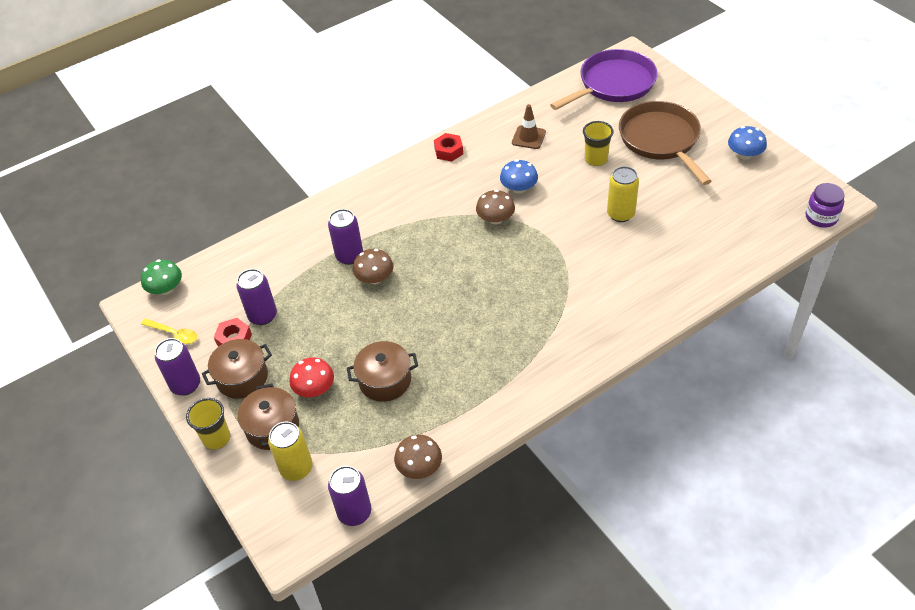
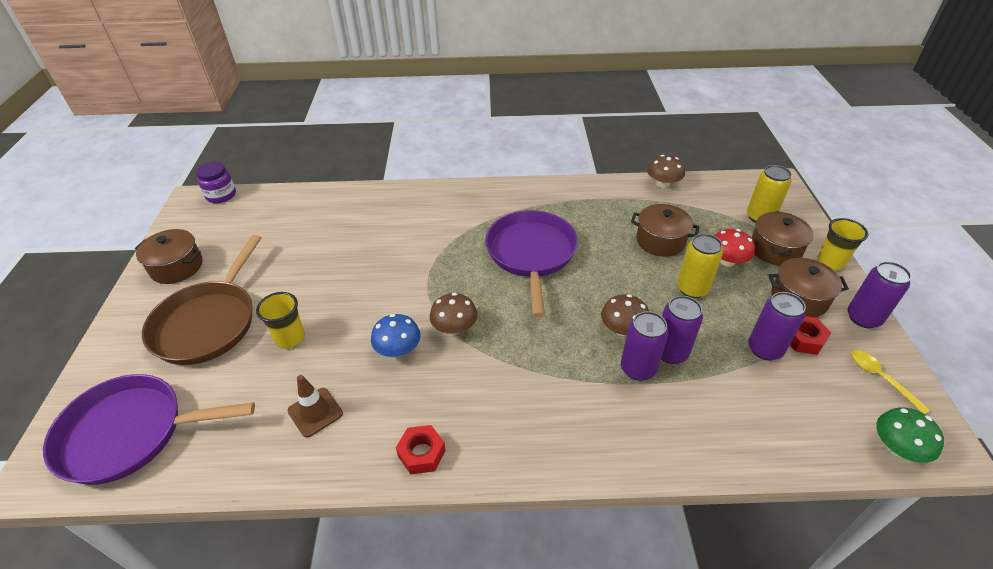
camera: 150 degrees left, 5 degrees down
(354, 512) = (722, 180): purple can -> purple can (670, 352)
(490, 305) = (531, 254): none -> purple pan
(620, 214) = (344, 271): yellow can -> yellow can (692, 289)
(744, 154) = (177, 267): blue mushroom -> brown pot

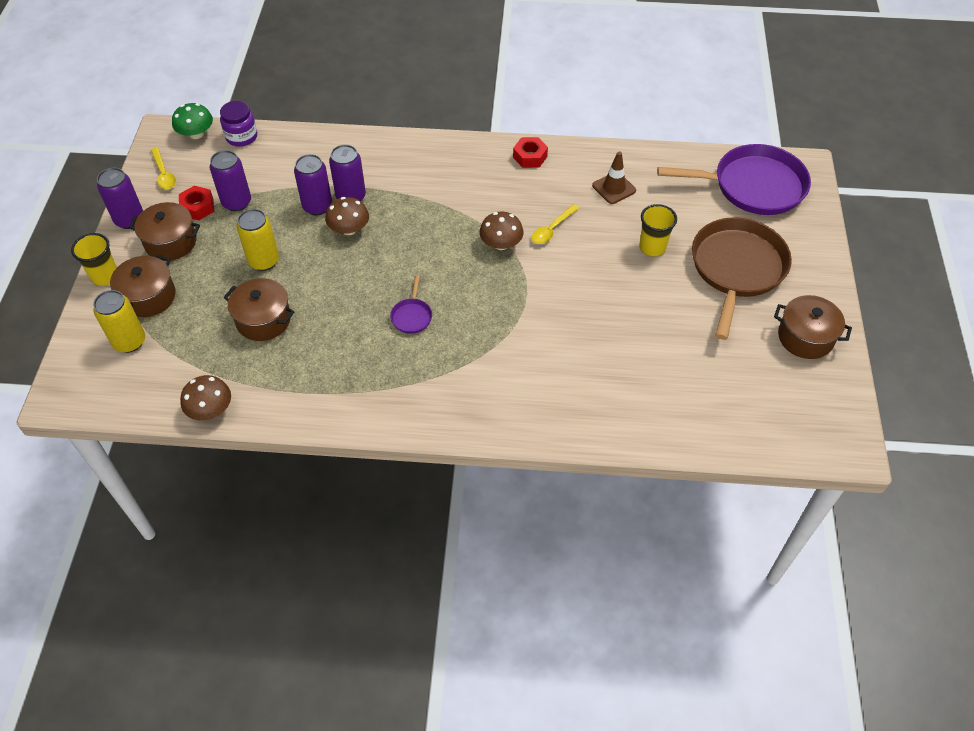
camera: 175 degrees left, 10 degrees up
(221, 195) = (812, 452): purple jar -> purple jar (241, 137)
(398, 349) = (552, 229): blue mushroom -> yellow spoon
(531, 254) = (412, 316): purple pan -> purple pan, size x0.41
(727, 261) = (208, 288): red mushroom -> none

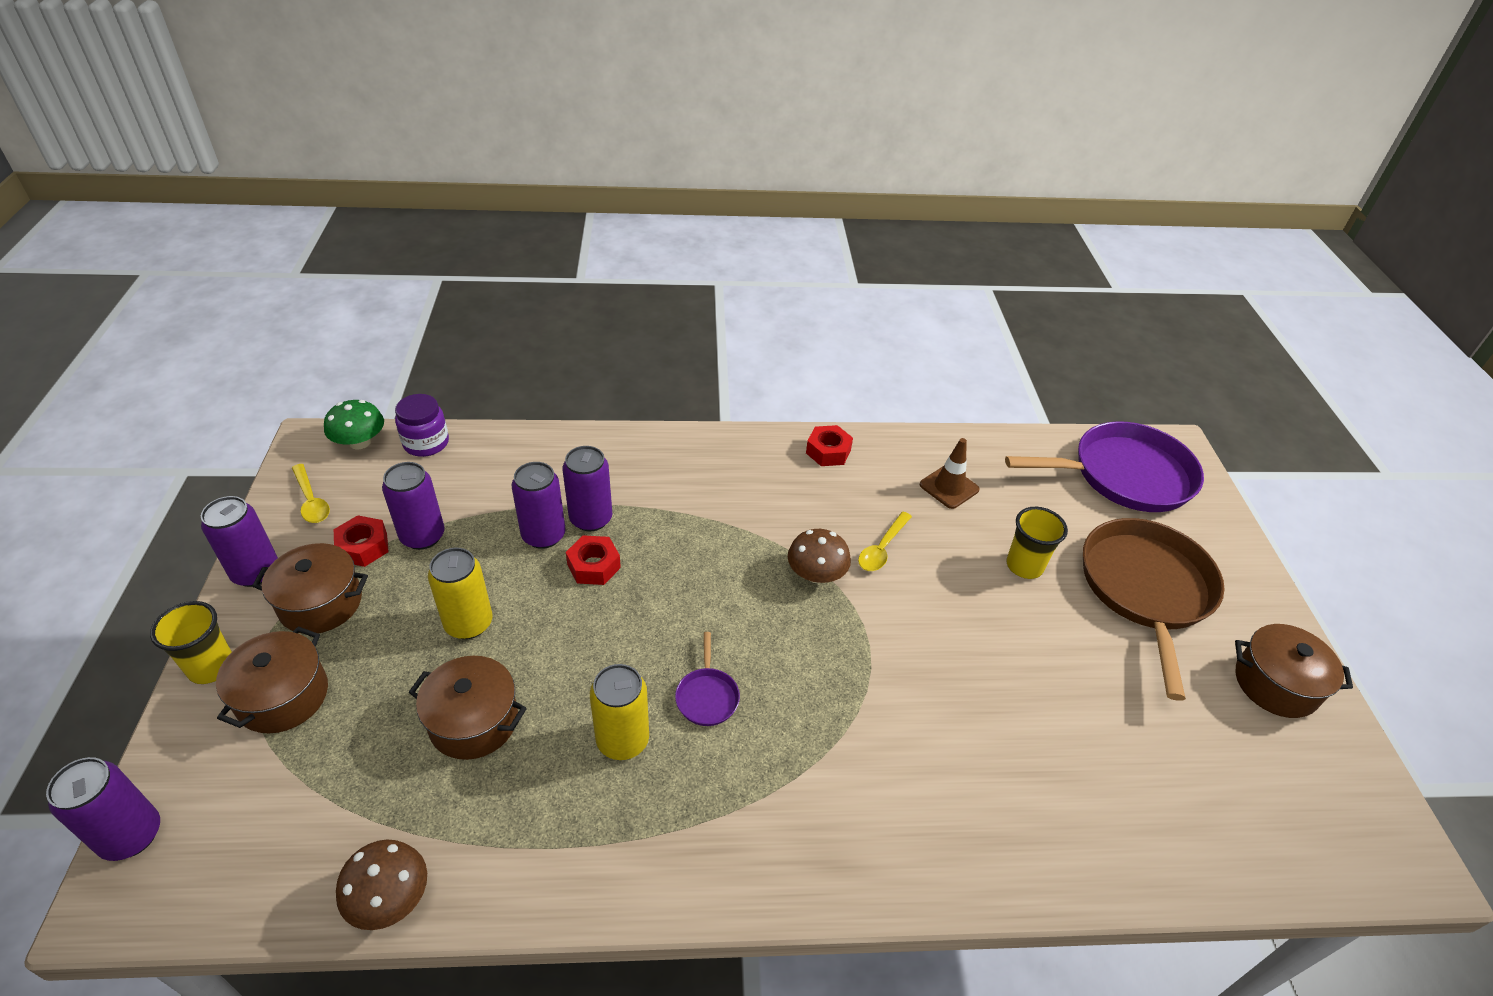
camera: 10 degrees left, 10 degrees down
(66, 365) = (131, 835): none -> purple can
(129, 341) = (248, 779): yellow can -> yellow can (622, 740)
(349, 229) = (594, 566): brown mushroom -> red nut

